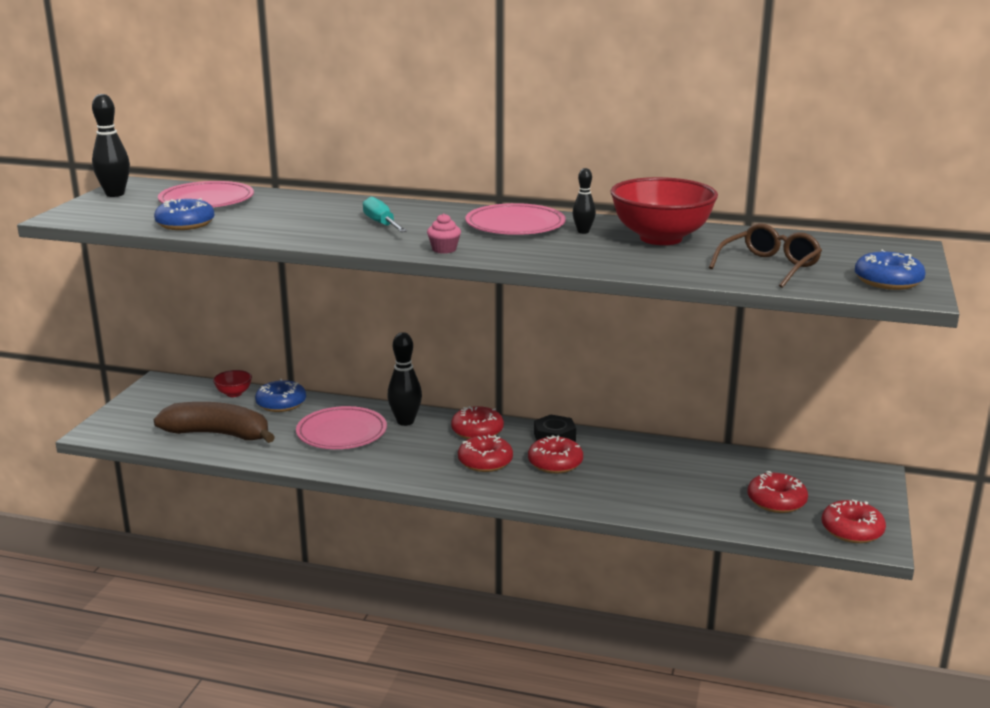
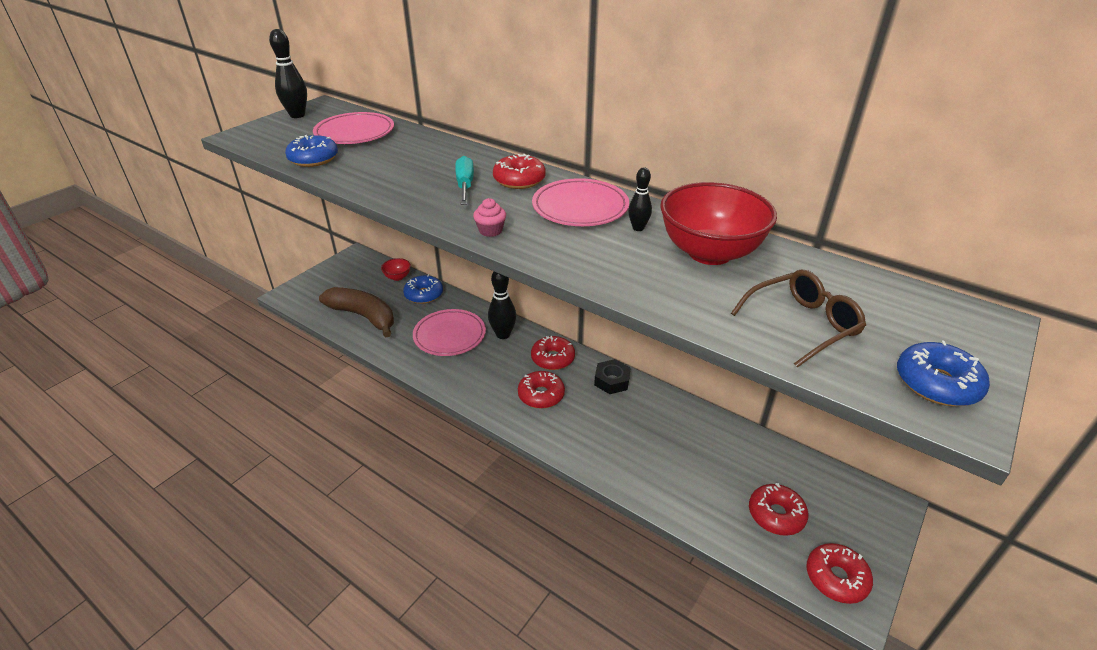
camera: 20 degrees right, 15 degrees up
(555, 463) = (597, 411): red donut -> red donut (519, 180)

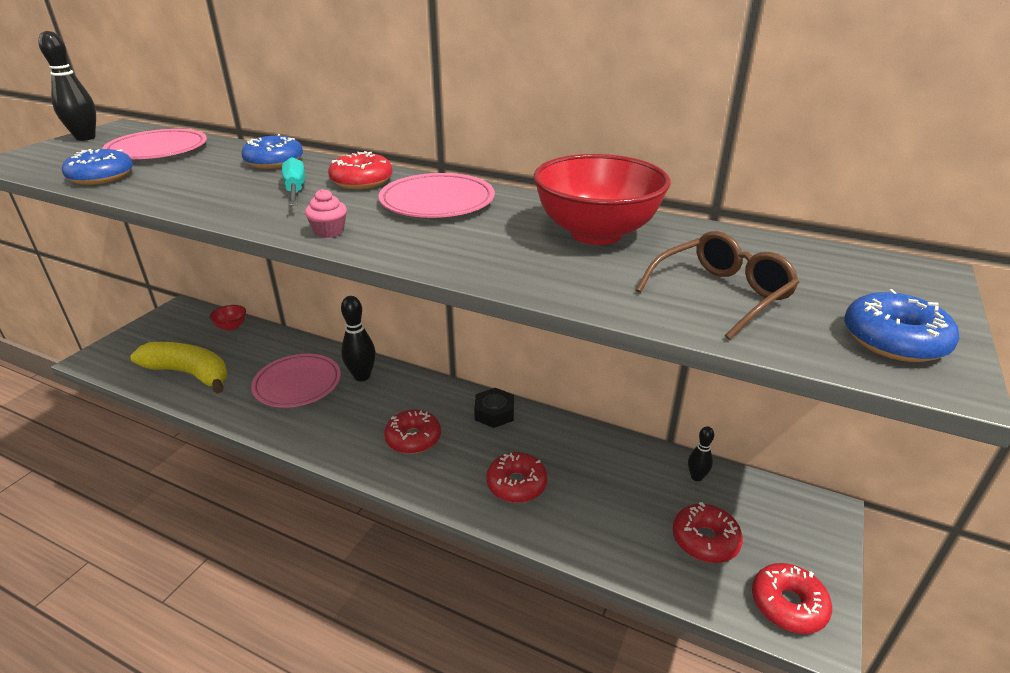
camera: 10 degrees left, 5 degrees down
(364, 316) = (190, 373): brown banana -> yellow banana
(424, 295) = (264, 342): blue donut -> blue donut (274, 162)
(552, 358) = (423, 396): red donut -> red donut (516, 484)
(638, 228) = (508, 216): black bowling pin -> black bowling pin (696, 477)

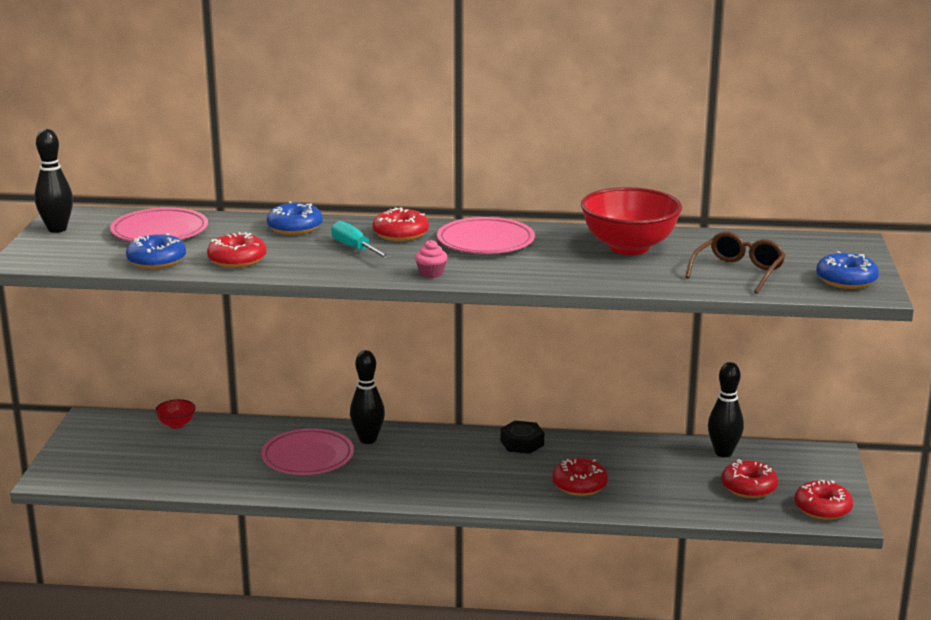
camera: 20 degrees left, 10 degrees down
(190, 373) = (181, 469): yellow banana -> none
(413, 438) = (463, 474): red donut -> red donut (237, 260)
(696, 477) = (723, 452): black bowling pin -> black bowling pin, size x1.70

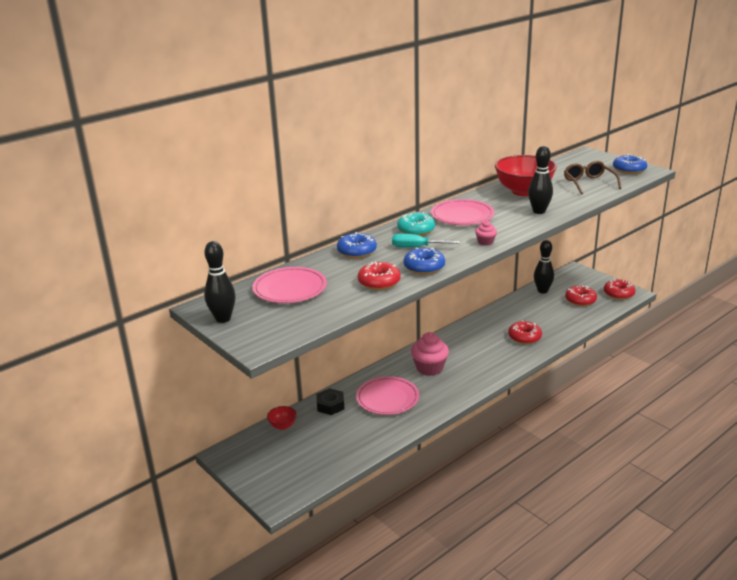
camera: 45 degrees left, 5 degrees up
(157, 261) = (339, 305): blue donut -> blue donut (424, 267)
(368, 439) = (396, 372): black bowling pin -> black bowling pin (539, 211)
(400, 234) = (416, 230): red donut -> turquoise donut
(408, 455) = (429, 368): none -> pink cupcake
(522, 443) = (463, 332): black nut -> black nut (330, 405)

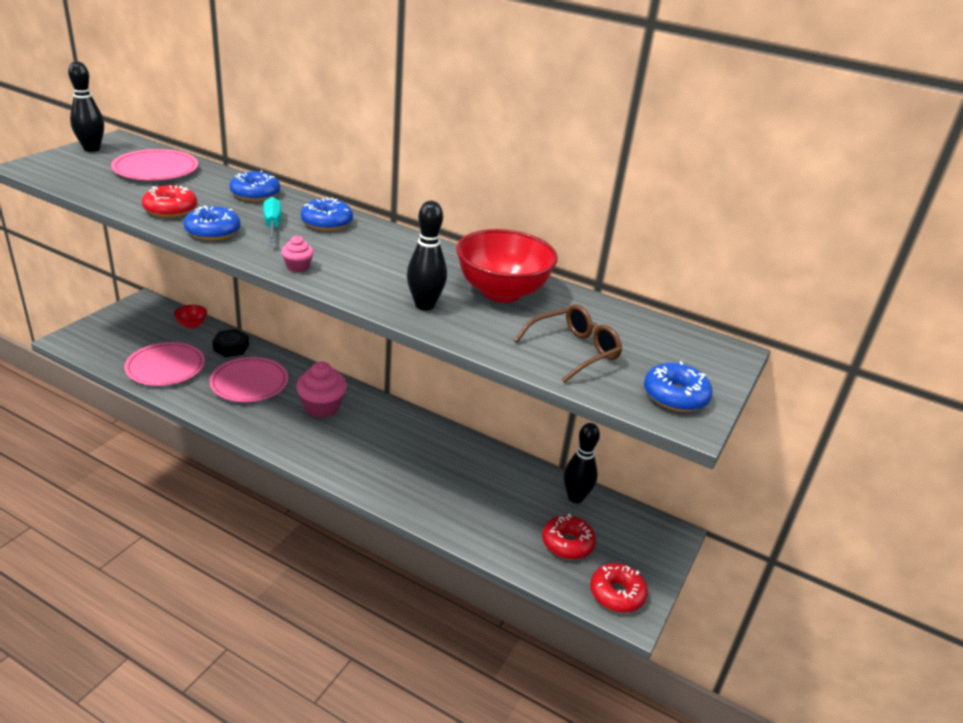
camera: 65 degrees right, 5 degrees up
(416, 230) = (327, 222): turquoise donut -> blue donut
(462, 216) = (385, 249): pink plate -> pink plate (165, 367)
(524, 337) = (425, 485): red donut -> none

